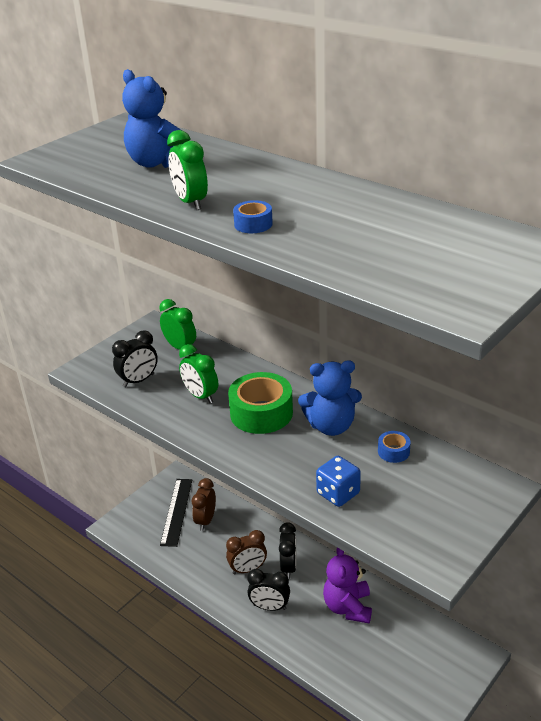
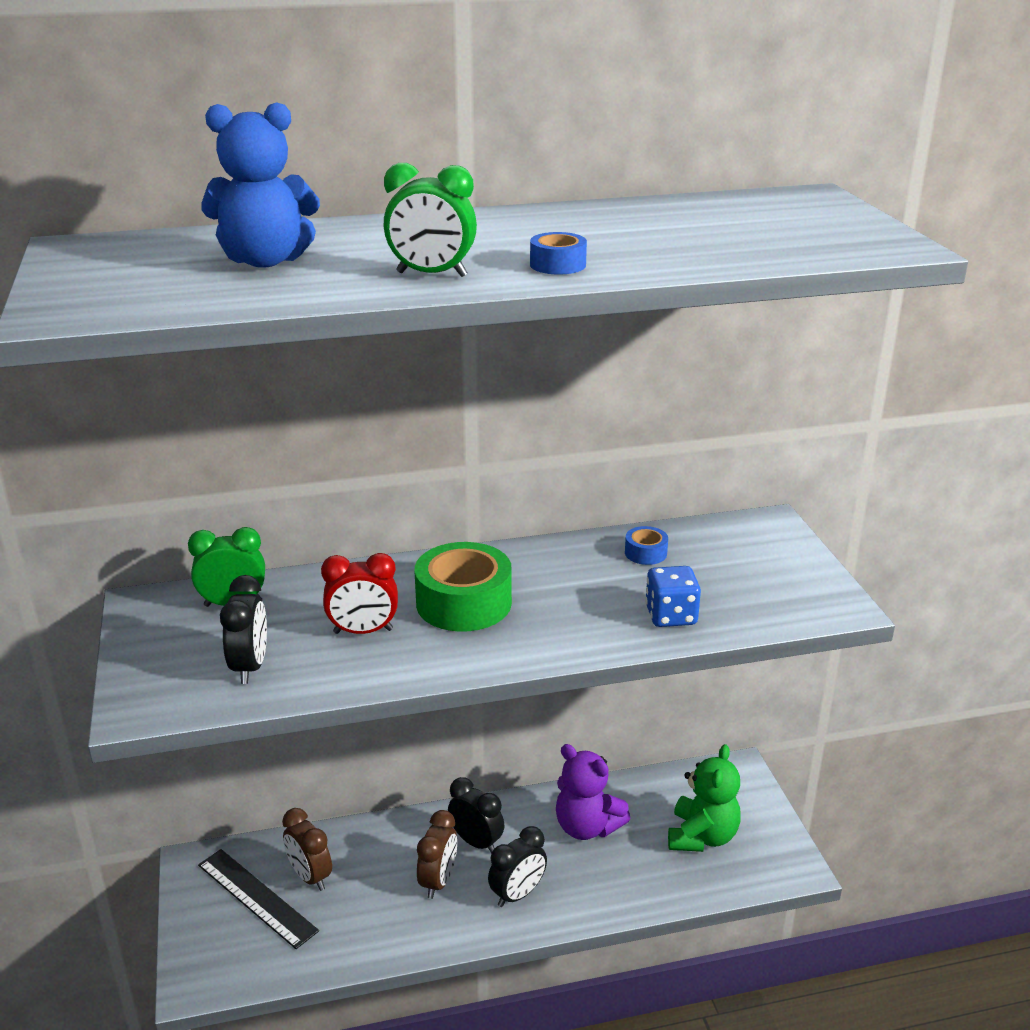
camera: 55 degrees left, 5 degrees down
(200, 396) = (363, 631): green clock -> red clock
(331, 426) = (553, 569): blue teddy bear -> none
(397, 667) = (702, 836): none -> green teddy bear

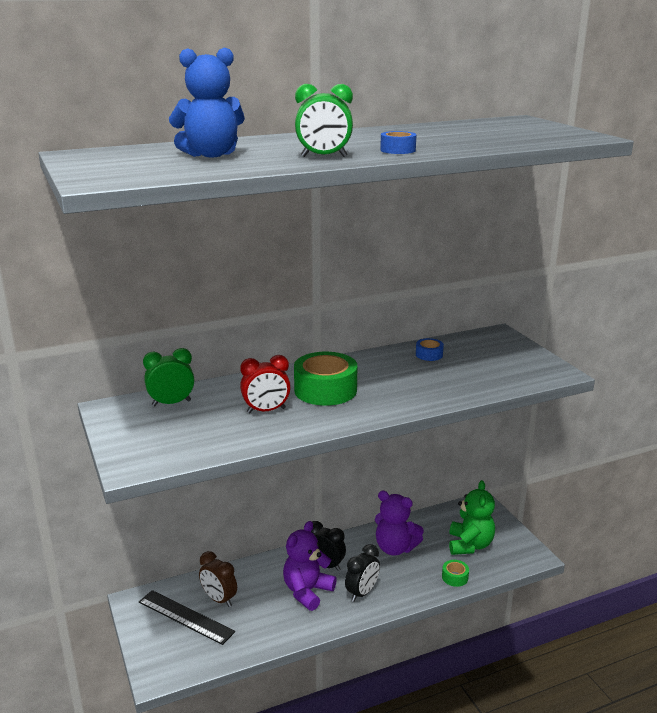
camera: 10 degrees left, 5 degrees down
(250, 667) = (198, 436): black clock -> none
(438, 881) = (307, 591): brown clock -> purple teddy bear
(663, 887) = (455, 577): none -> green tape
(671, 616) = (459, 386): blue dice -> none

